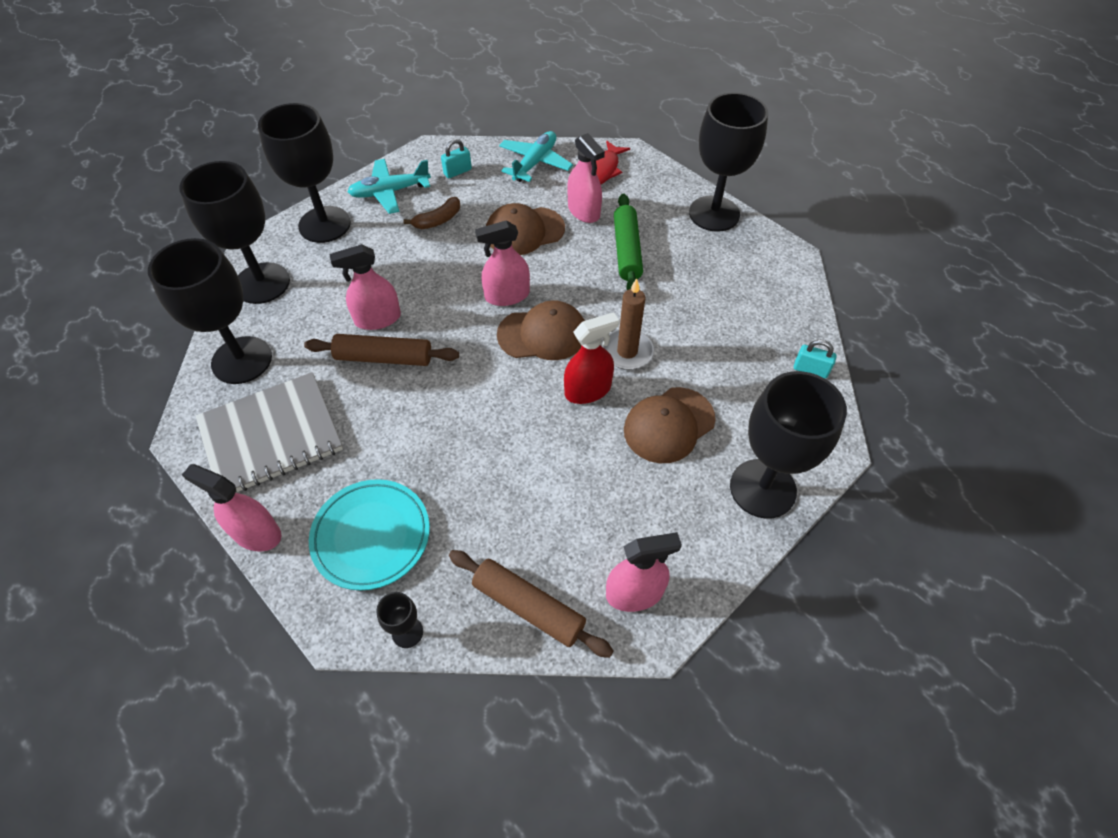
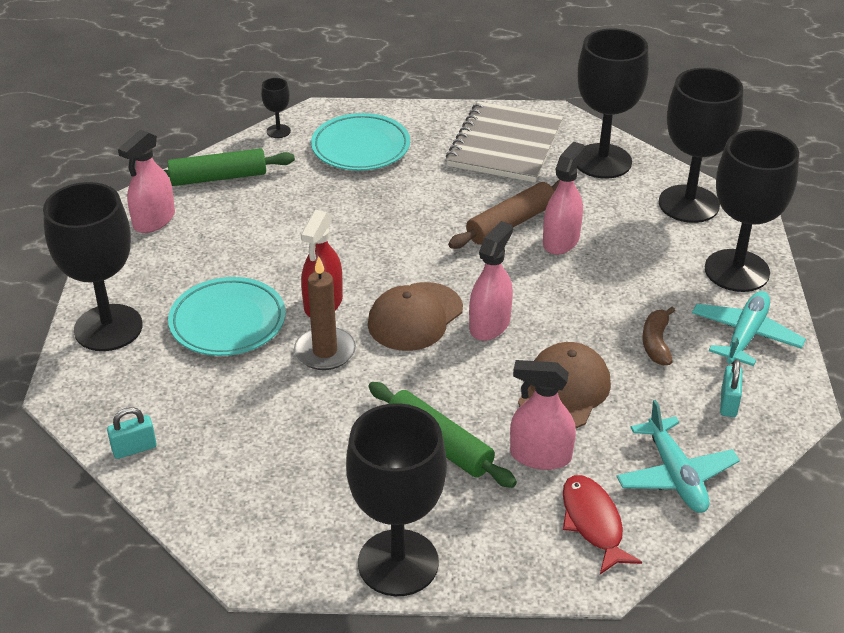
camera: 135 degrees right, 15 degrees down
(256, 533) = (431, 111): pink spray bottle -> none
(528, 607) = (218, 177): brown rolling pin -> green rolling pin
(669, 425) = (228, 322): brown cap -> turquoise plate

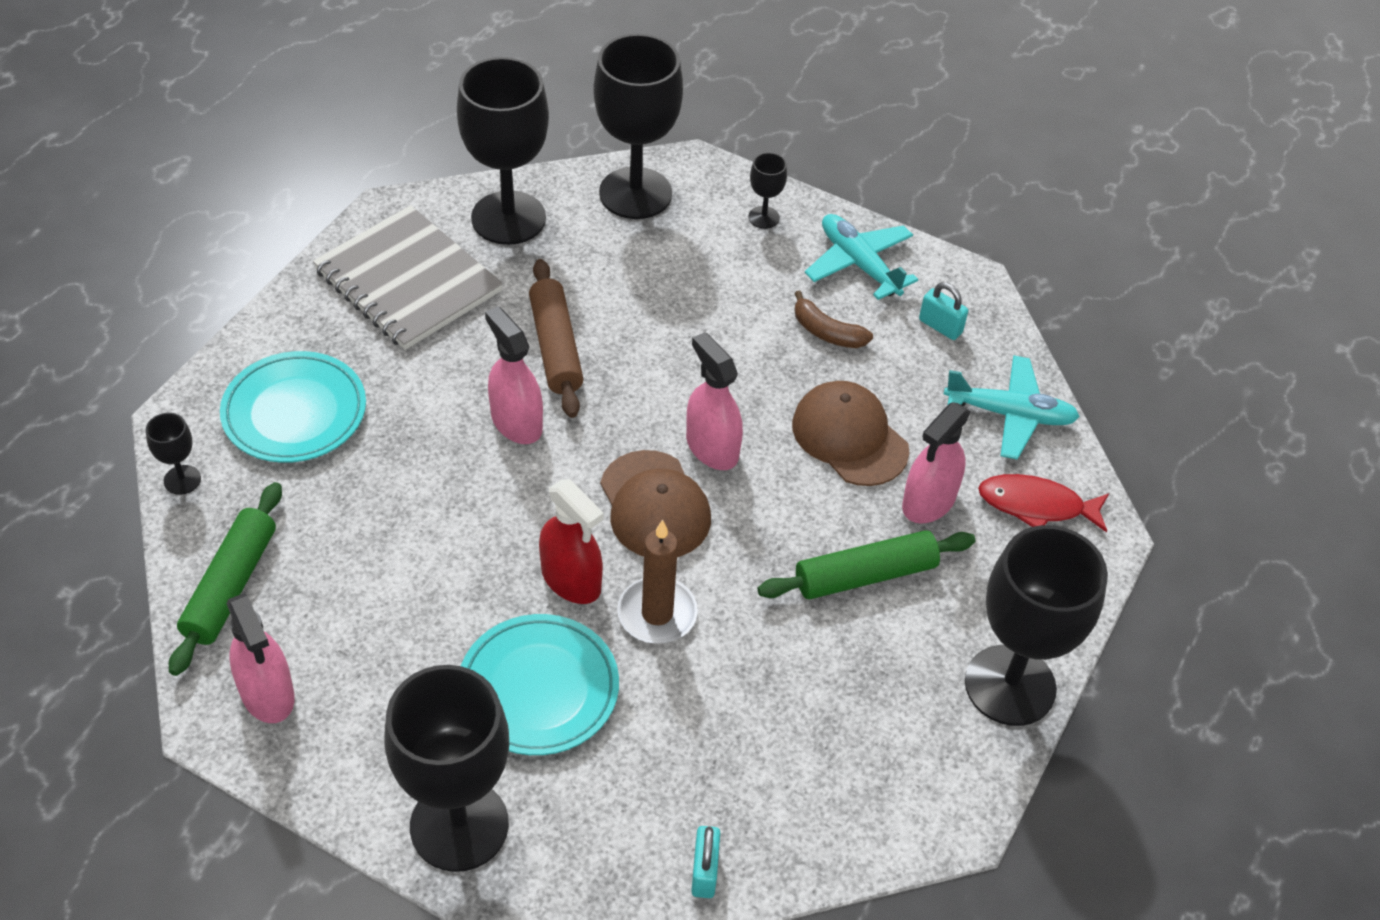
camera: 65 degrees left, 10 degrees up
(561, 241) = (618, 321): pink spray bottle -> pink spray bottle (516, 422)
(737, 271) = (764, 217): black goblet -> black goblet, size x0.42

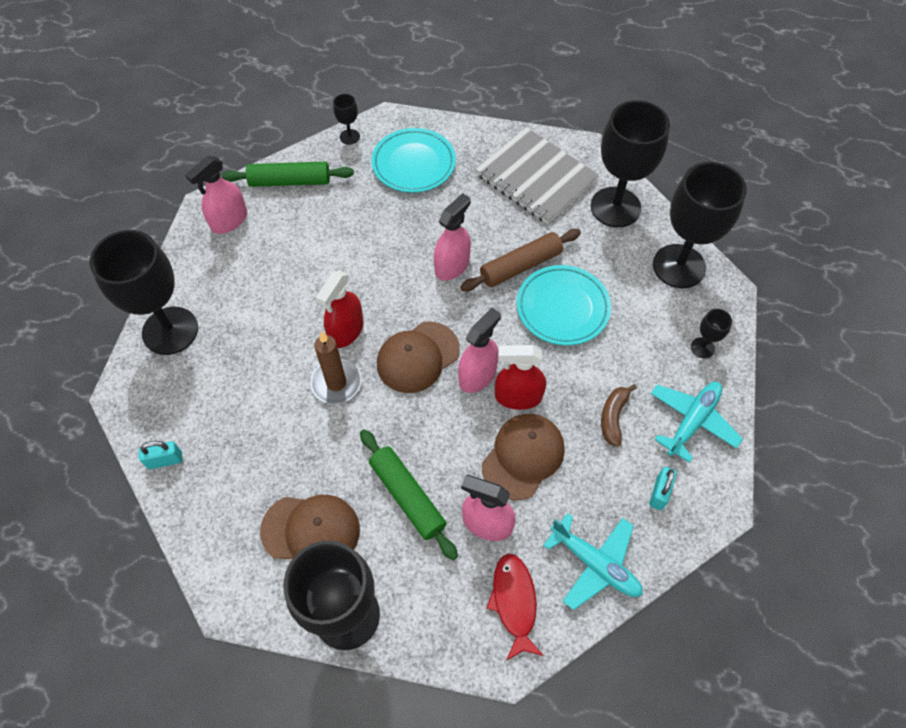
camera: 75 degrees right, 10 degrees up
(408, 281) = (536, 177): grey notebook -> grey notebook turned 75 degrees counterclockwise
(538, 689) = (265, 339): turquoise plate -> turquoise plate (562, 308)
(761, 415) = (518, 396): none -> red spray bottle
(880, 699) = (311, 530): none -> brown cap
(1010, 414) = (595, 564): turquoise plane -> turquoise plane turned 45 degrees counterclockwise

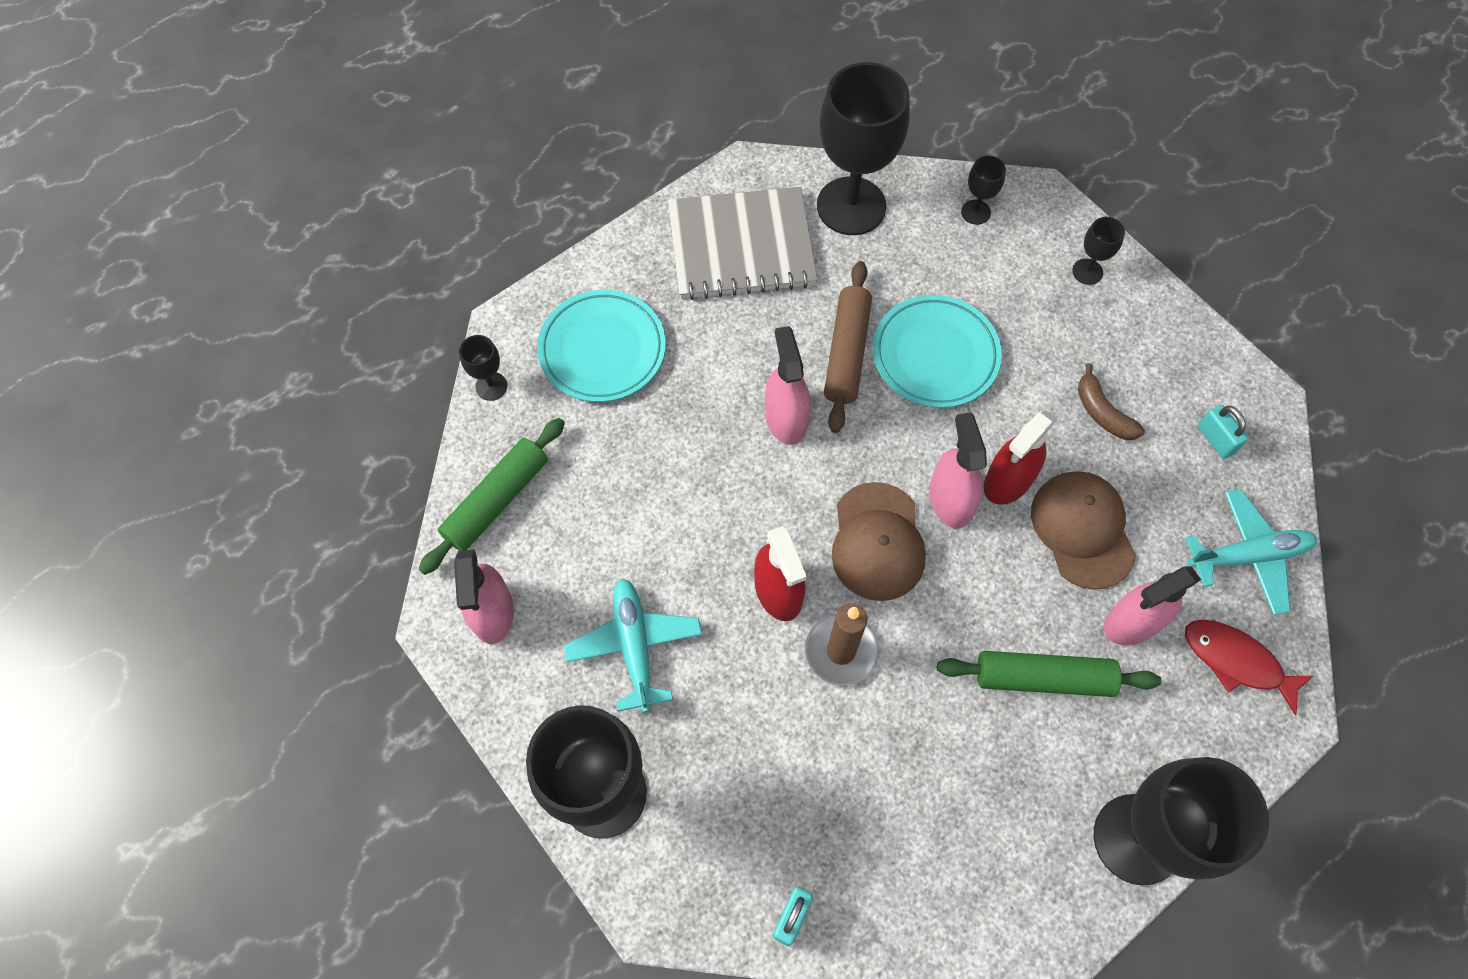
camera: 50 degrees left, 5 degrees up
(311, 530) = (1010, 808): brown cap -> none
(679, 266) = (975, 212): black goblet -> black goblet, size x0.42
(692, 421) = (1161, 348): turquoise plane -> turquoise plane (634, 646)

